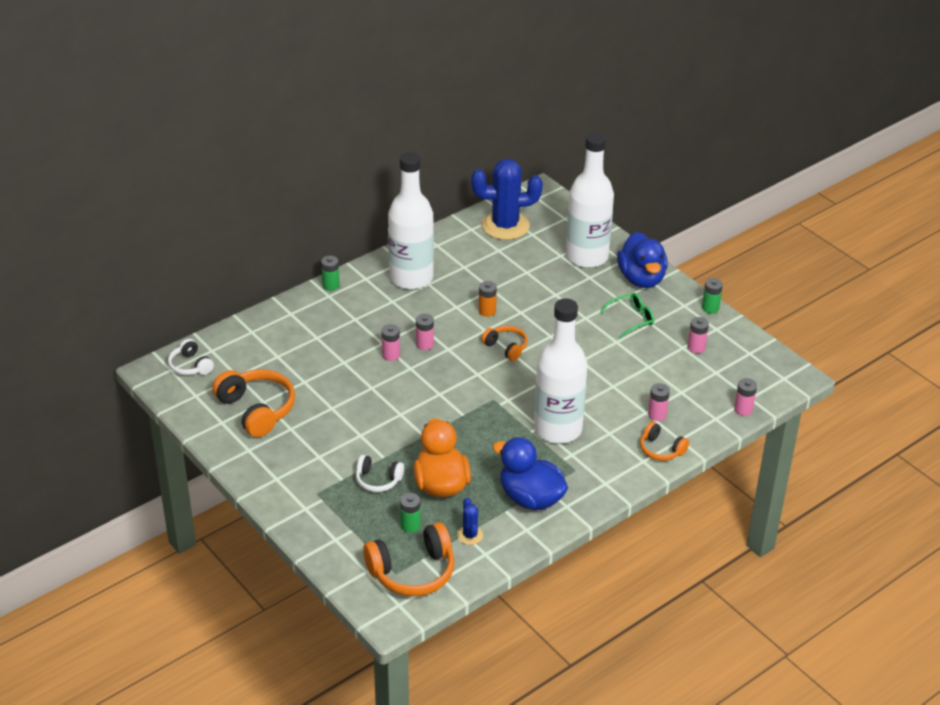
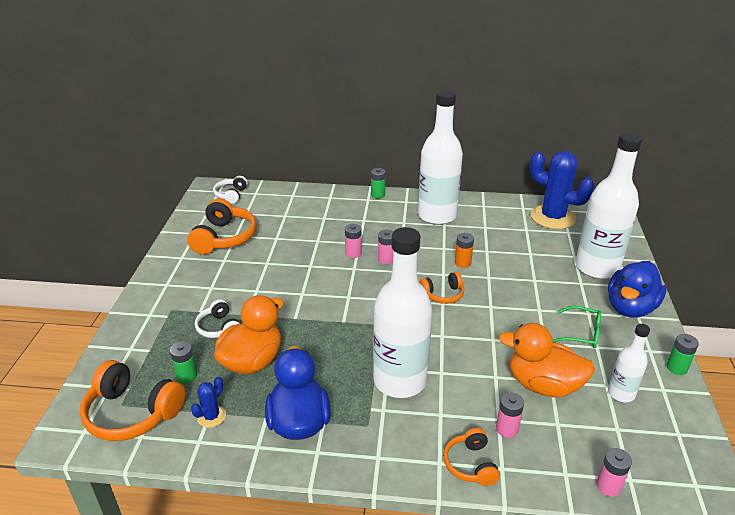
camera: 45 degrees right, 5 degrees down
(506, 347) = (443, 294): orange headphones -> orange headphones turned 75 degrees clockwise
(647, 372) = (543, 385): none -> orange duck
(696, 347) = (621, 393): pink battery -> white bottle

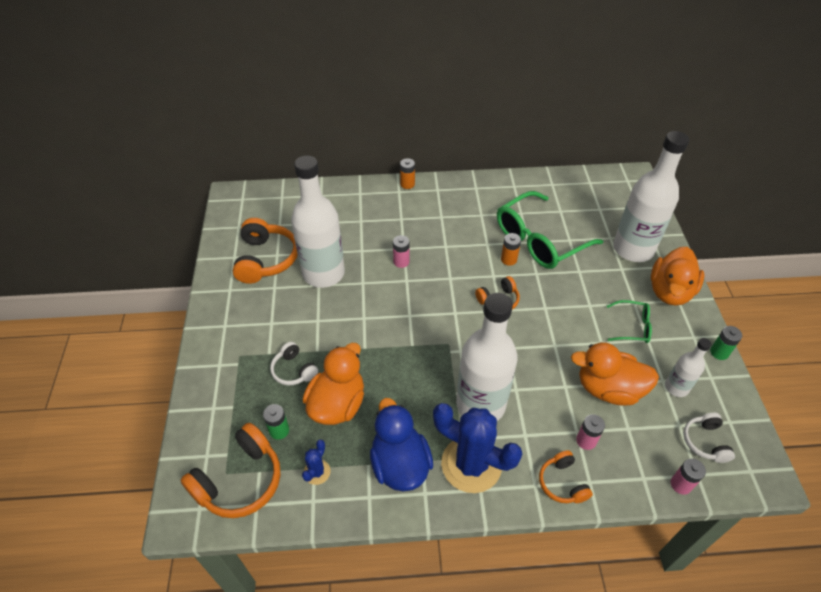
camera: 10 degrees left, 15 degrees up
(132, 413) = (240, 480): orange headphones -> orange headphones turned 60 degrees counterclockwise
(231, 195) = (257, 202): white headphones -> white headphones (705, 442)
(378, 194) = (407, 184): green battery -> orange battery
(386, 259) = (435, 265): pink battery -> none
(437, 215) = (472, 204): white bottle -> white bottle (323, 273)
(498, 250) = (539, 240): none -> green glasses
(552, 217) = (582, 193): blue cactus -> blue cactus (471, 464)
(630, 308) = (670, 291): blue duck -> orange duck

